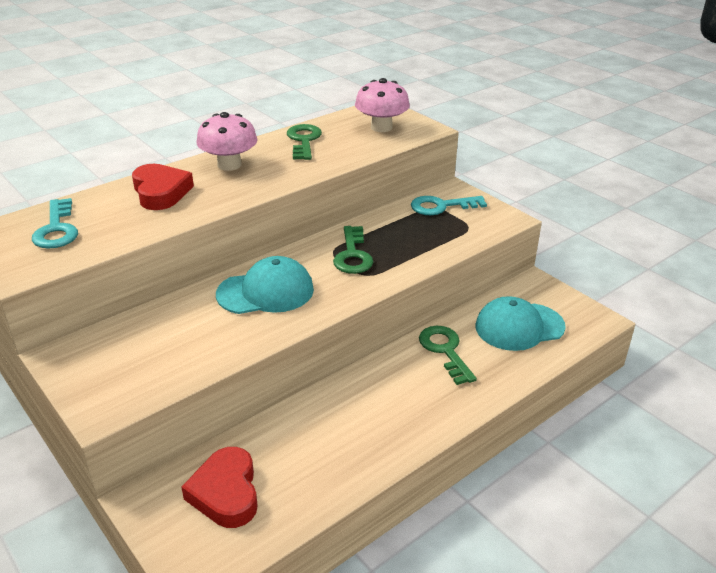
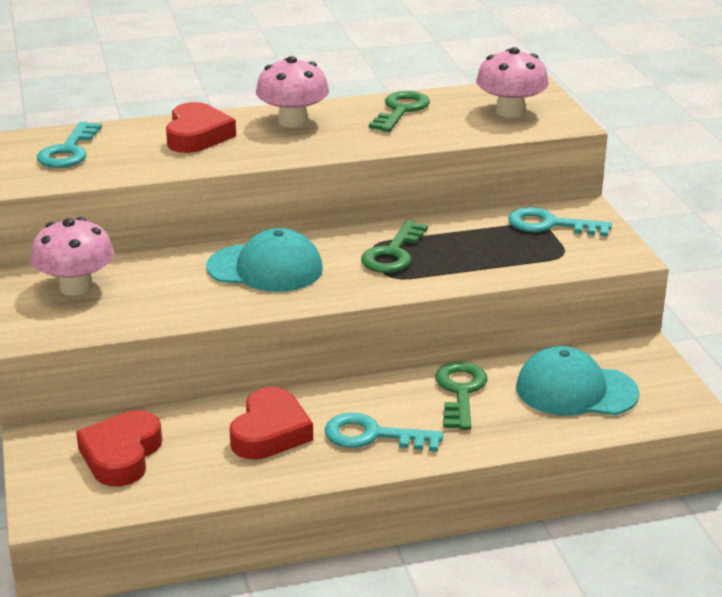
camera: 25 degrees right, 5 degrees down
(117, 351) = (76, 287): none -> pink mushroom
(333, 430) = (270, 432): none -> red heart
(412, 408) = (373, 436): none -> turquoise key

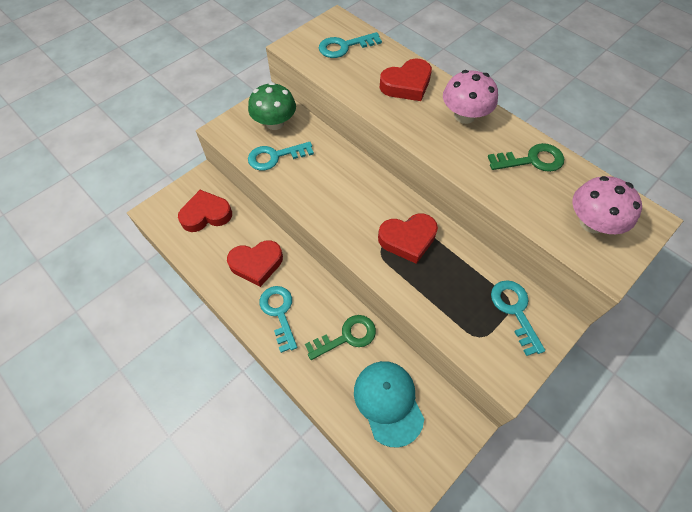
camera: 60 degrees right, 30 degrees up
(76, 287) = (275, 123): pink mushroom -> green mushroom
(143, 304) = (275, 157): none -> turquoise key
(265, 268) = (346, 187): turquoise cap -> none
(393, 253) = (408, 239): green key -> red heart

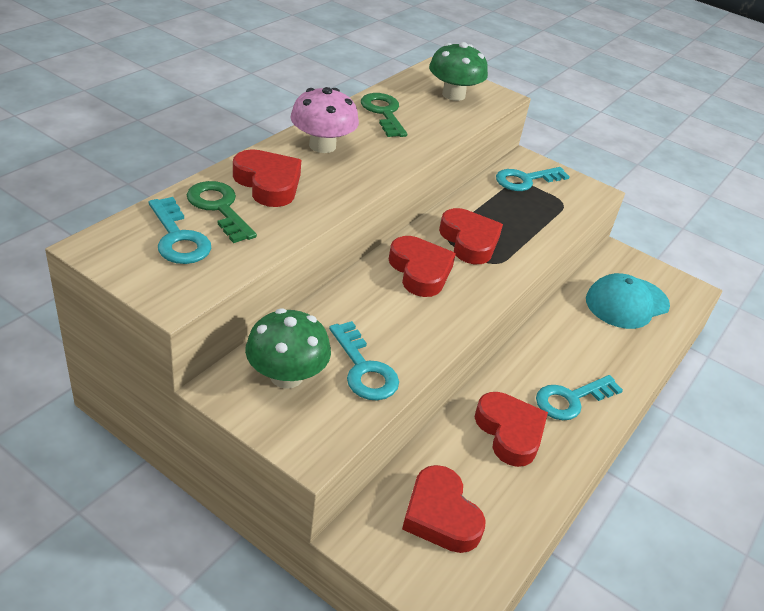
camera: 105 degrees left, 20 degrees down
(346, 337) = (573, 335): green key -> green key (219, 208)
(368, 199) = (420, 271): none -> red heart
(591, 223) = (453, 95): pink mushroom -> green mushroom

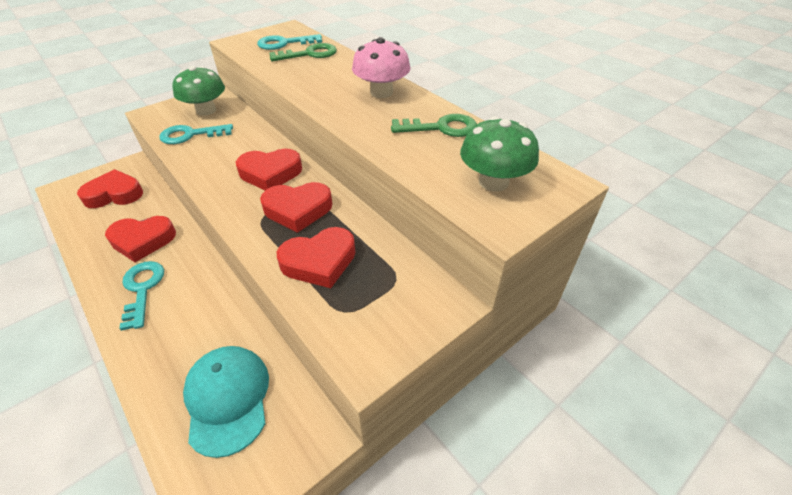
camera: 110 degrees right, 5 degrees up
(268, 183) = (332, 69): red heart -> red heart (319, 261)
(526, 180) = (399, 287): turquoise key -> none

